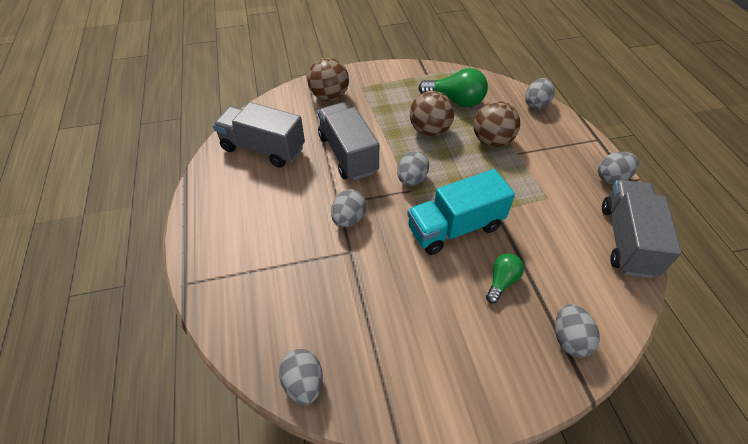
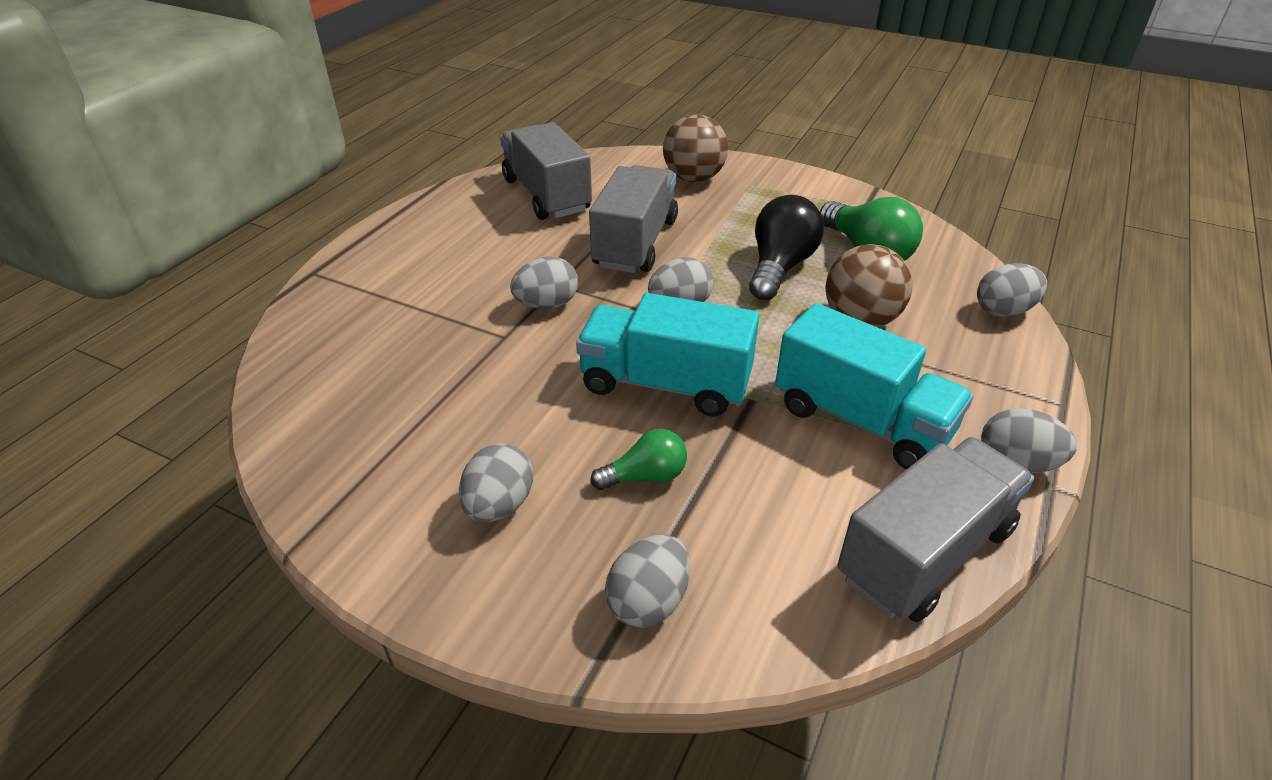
camera: 40 degrees right, 10 degrees down
(304, 383) = (291, 422): grey egg -> grey egg (499, 505)
(429, 130) = (779, 267): brown ball -> black light bulb
(546, 193) = (861, 420): none -> turquoise truck

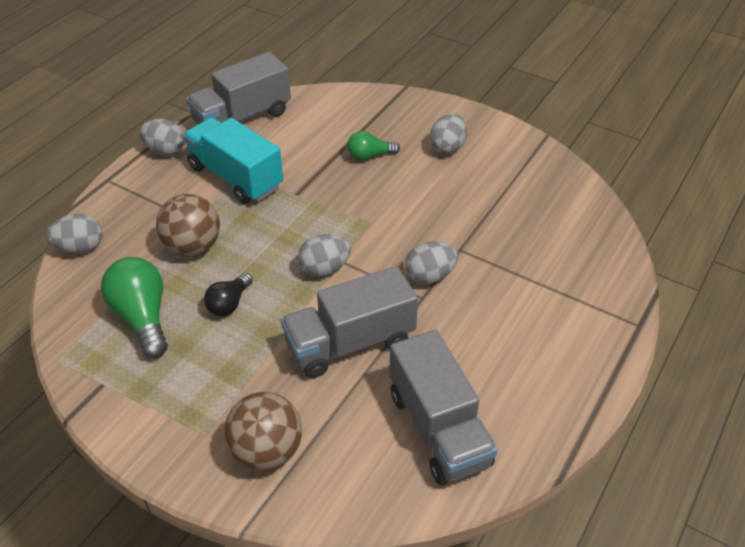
camera: 175 degrees left, 5 degrees up
(635, 243) = (350, 343): grey truck -> grey truck turned 45 degrees clockwise
(648, 601) = (375, 109): grey egg -> none
(665, 384) = (348, 206): turquoise truck -> none
(779, 267) = (229, 303): black light bulb -> black light bulb, size x0.59

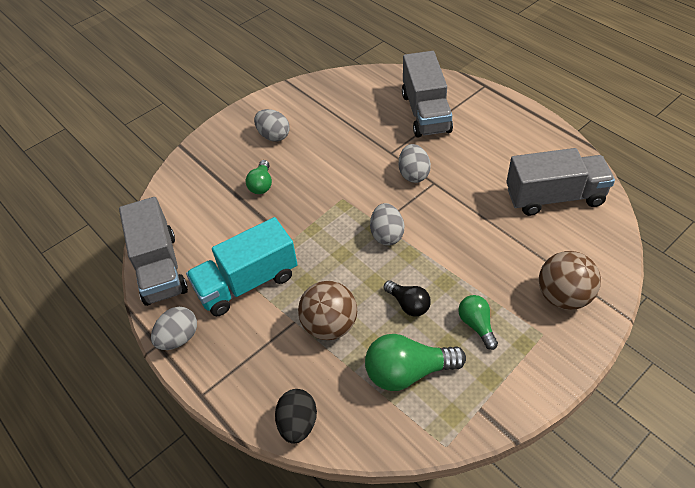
camera: 70 degrees left, 5 degrees up
(80, 248) = (298, 423): grey egg -> black egg
(210, 368) = (476, 325): none -> green light bulb
(350, 343) = (469, 231): grey truck -> grey truck (425, 112)

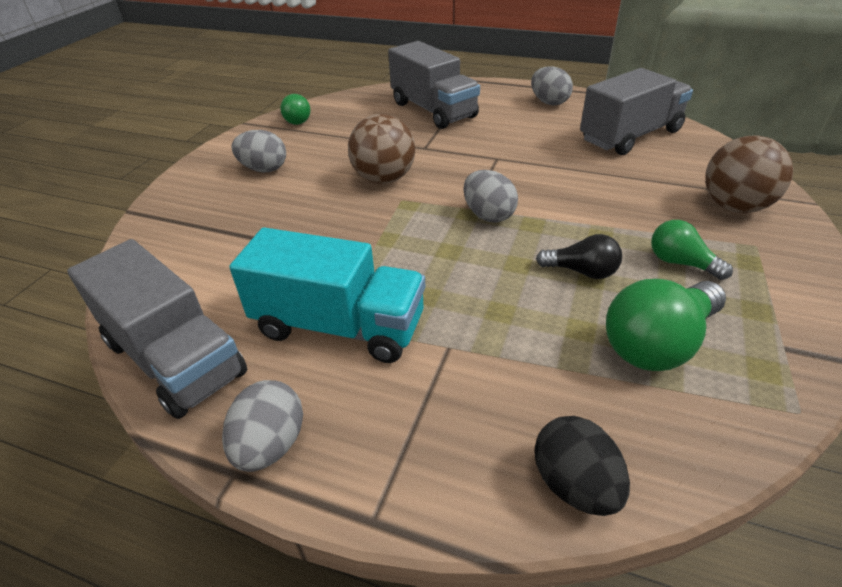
camera: 30 degrees left, 10 degrees down
(247, 283) = (339, 326): turquoise truck -> turquoise truck turned 105 degrees counterclockwise
(261, 184) = (281, 216): green light bulb -> green light bulb (296, 120)
(330, 325) = (503, 331): brown ball -> brown ball (384, 179)
(413, 174) = (467, 157): grey egg -> grey egg (549, 102)

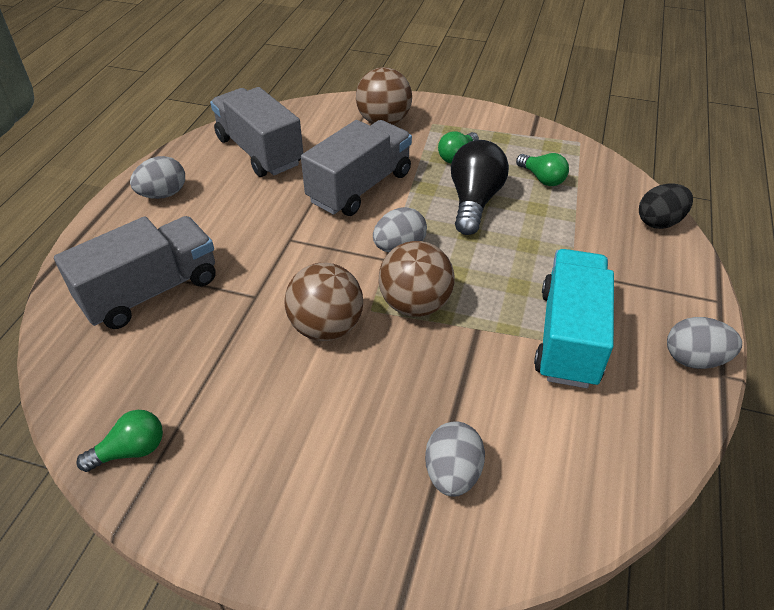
camera: 95 degrees left, 5 degrees up
(175, 358) = (641, 449): grey truck -> grey truck (360, 187)
(264, 169) = (289, 459): grey egg -> grey egg (452, 473)
(404, 223) = (415, 304): none -> brown ball
(582, 271) = (474, 201): black light bulb -> black light bulb, size x1.70
(657, 344) = (542, 178): green light bulb -> green light bulb, size x0.59

